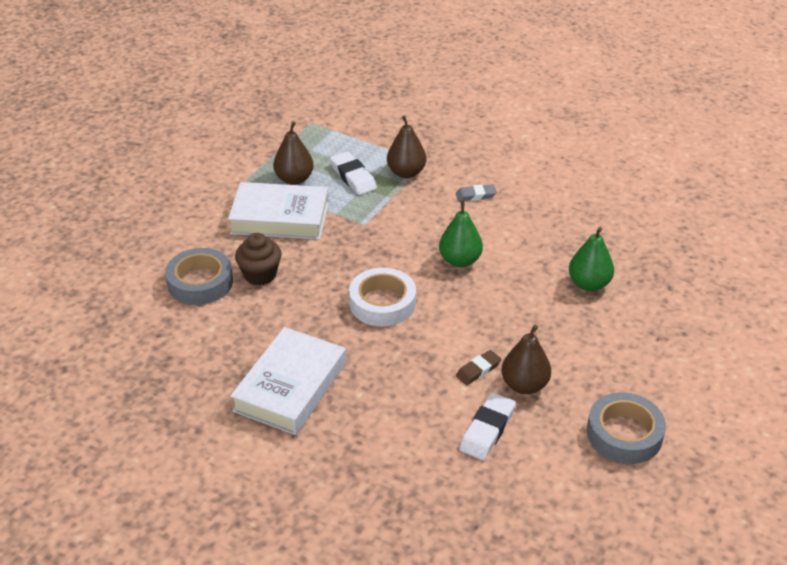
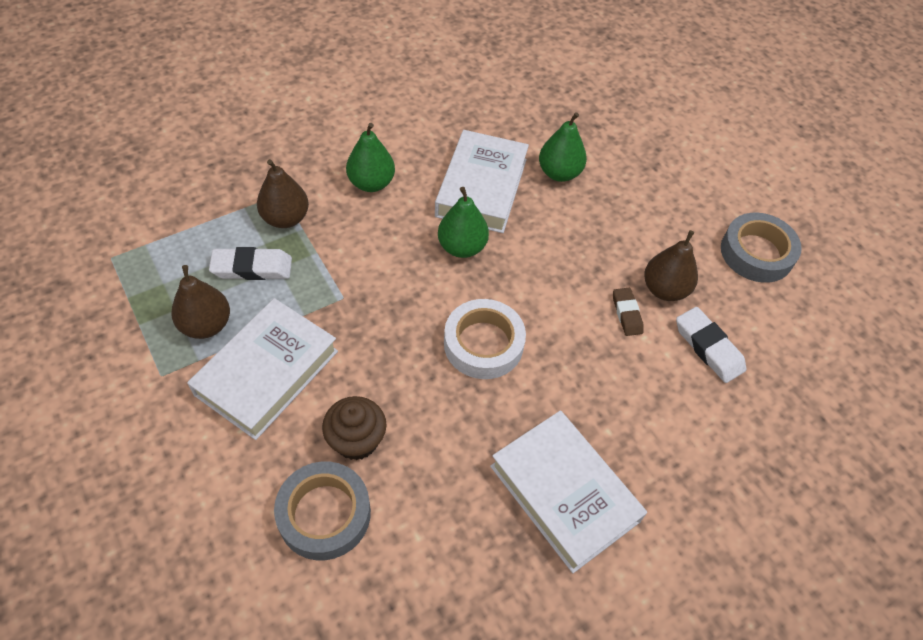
camera: 65 degrees left, 15 degrees up
(476, 195) = (371, 183): grey eraser -> green pear
(528, 248) = (481, 187): none -> white book

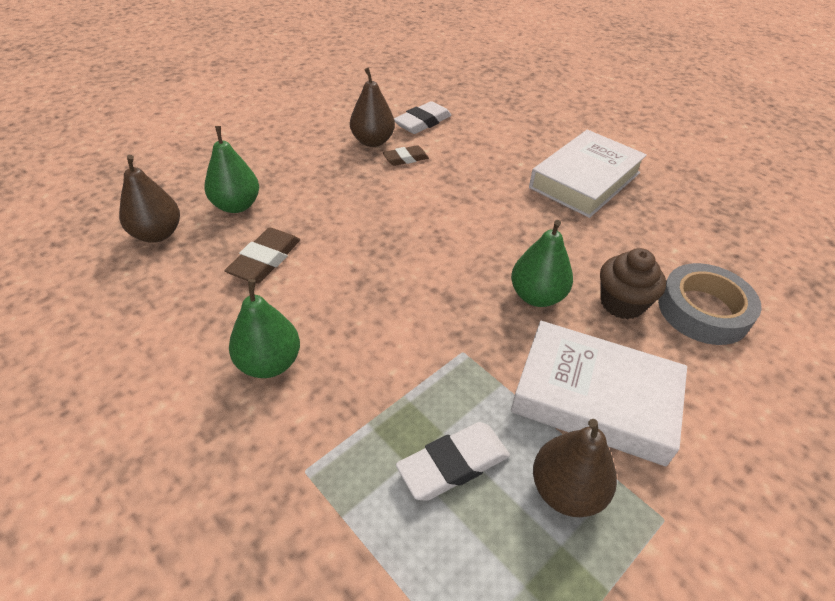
camera: 100 degrees left, 10 degrees down
(252, 268) = (453, 464): white eraser -> white eraser turned 75 degrees clockwise
(285, 218) = (353, 449): brown pear -> brown pear (157, 234)
(462, 247) = (359, 264): green pear -> green pear (537, 296)
(481, 187) = (265, 260): white book -> brown eraser
(483, 344) = (474, 235): white tape -> none
(756, 253) = (320, 102): grey tape -> none

